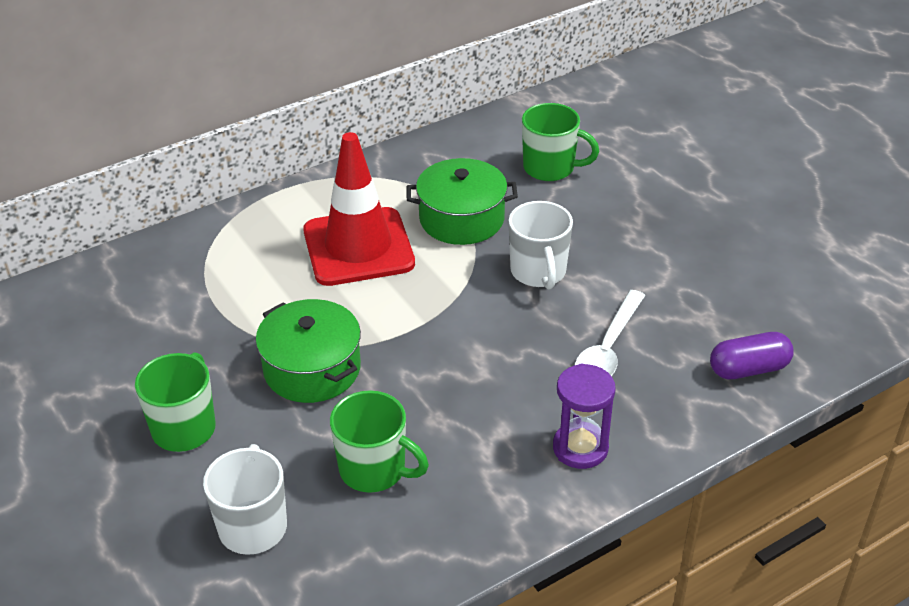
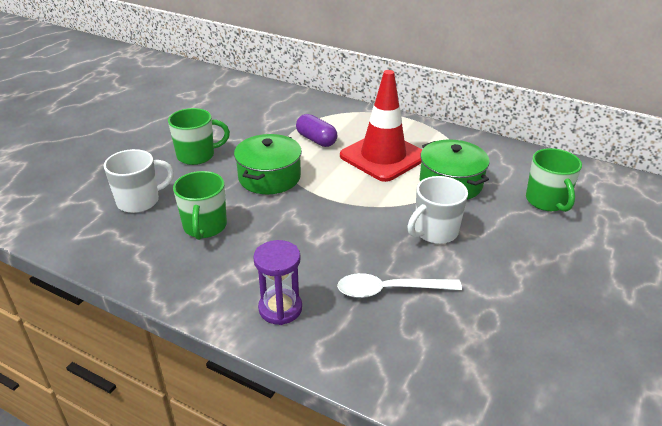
camera: 60 degrees right, 5 degrees down
(748, 369) = (438, 380): purple capsule -> purple capsule (316, 140)

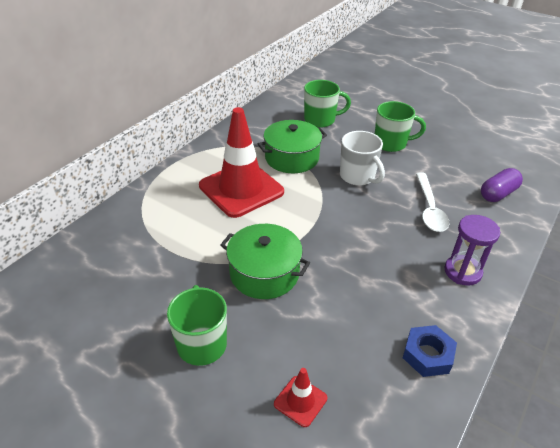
camera: 85 degrees left, 5 degrees up
(140, 201) = (300, 401): white mug -> red traffic cone
(171, 271) = (427, 355): none -> blue nut
(205, 227) = (353, 329): green mug -> green mug (391, 143)
(316, 140) = (195, 232): purple capsule -> purple capsule (498, 194)

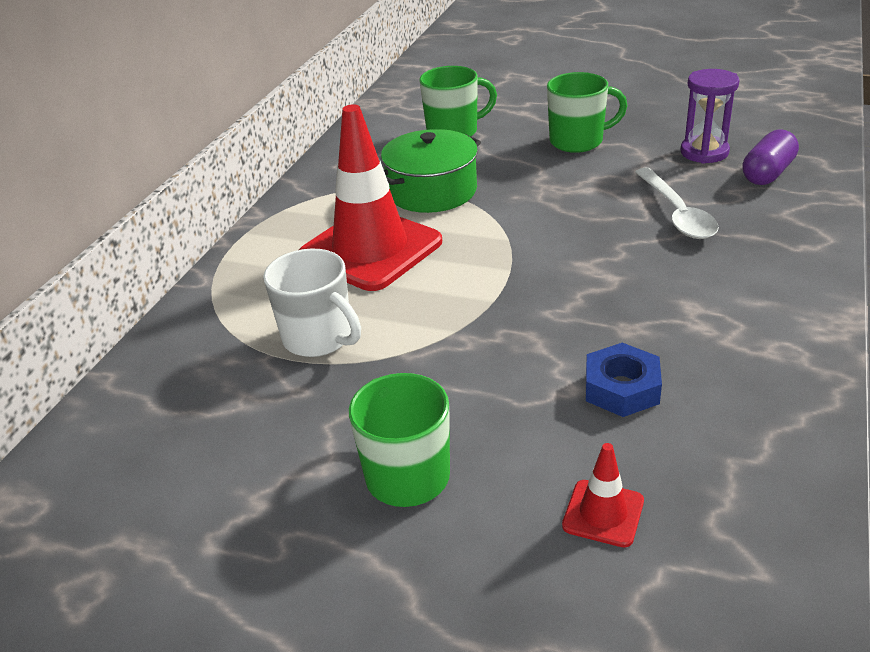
camera: 10 degrees left, 5 degrees down
(264, 273) = (462, 354): green pot -> none
(358, 176) = (548, 194): white mug -> white mug (319, 338)
(427, 355) = (766, 403): blue nut -> blue nut (621, 388)
(462, 272) = (765, 283): purple hourglass -> purple hourglass (704, 152)

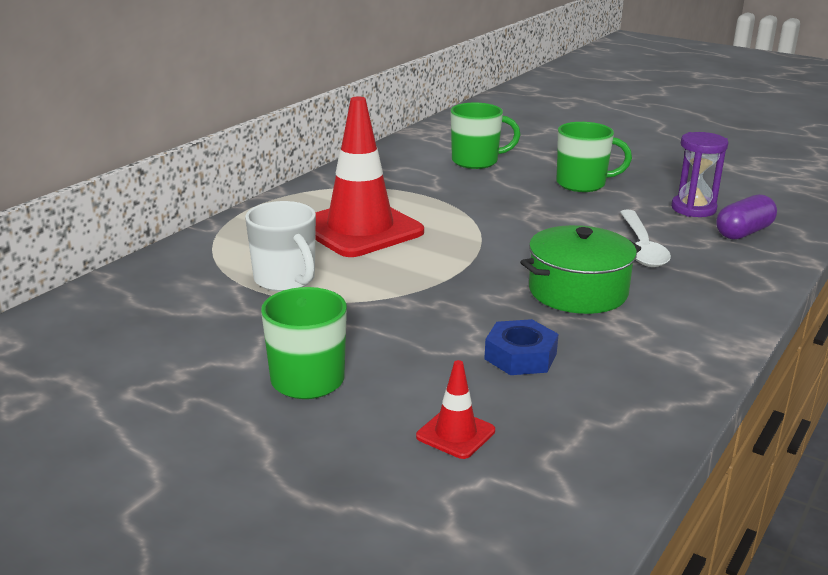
camera: 10 degrees right, 10 degrees down
(432, 191) = (434, 199): green pot -> green pot (578, 291)

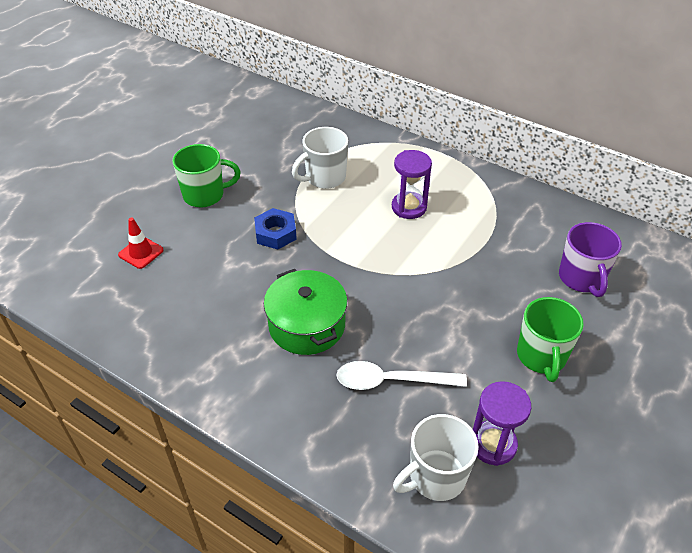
camera: 90 degrees right, 20 degrees up
(360, 229) = (409, 207): red traffic cone -> purple hourglass
(476, 161) = (581, 278): green mug -> purple mug
(520, 356) = (217, 285): blue nut -> blue nut (276, 233)
(743, 232) = (435, 477): purple capsule -> white mug

